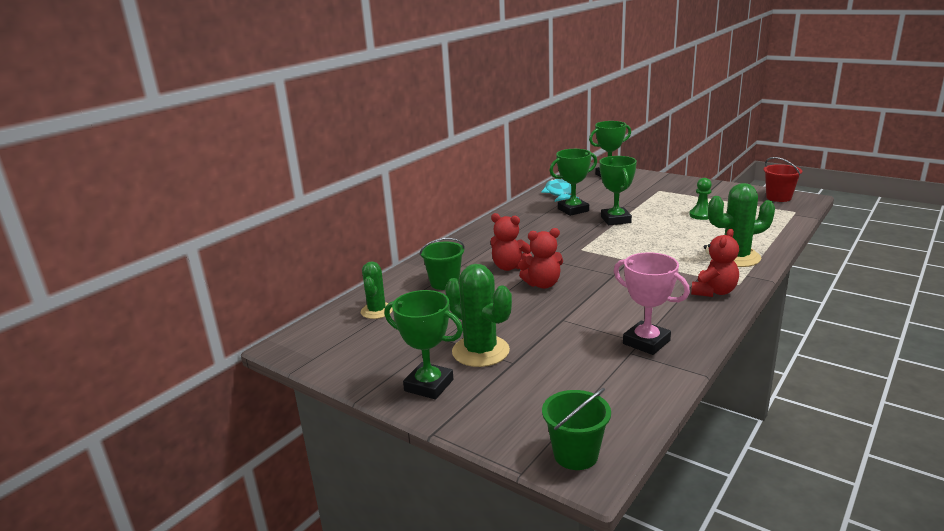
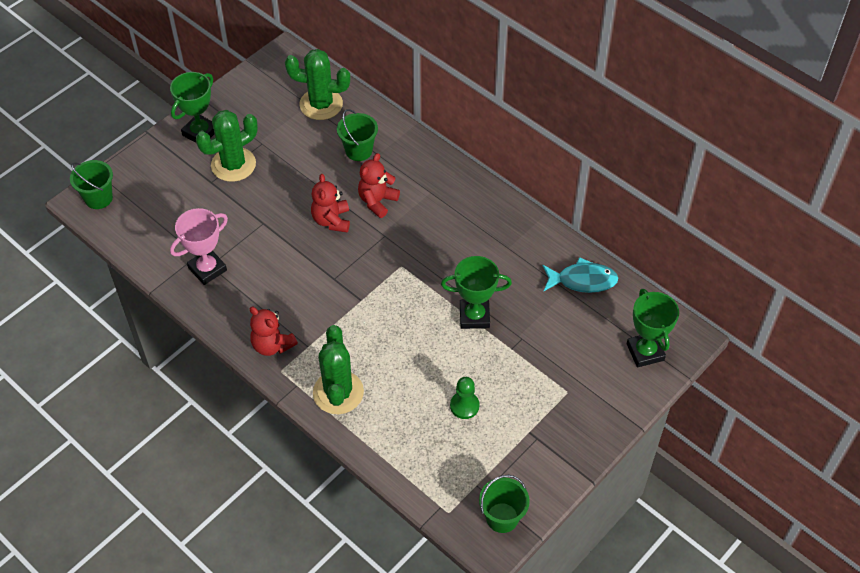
camera: 95 degrees right, 30 degrees up
(377, 311) = (321, 104): green cactus -> green cactus, size x1.57
(573, 210) = (518, 283): green trophy -> none
(778, 197) = (502, 517): red bucket -> green bucket

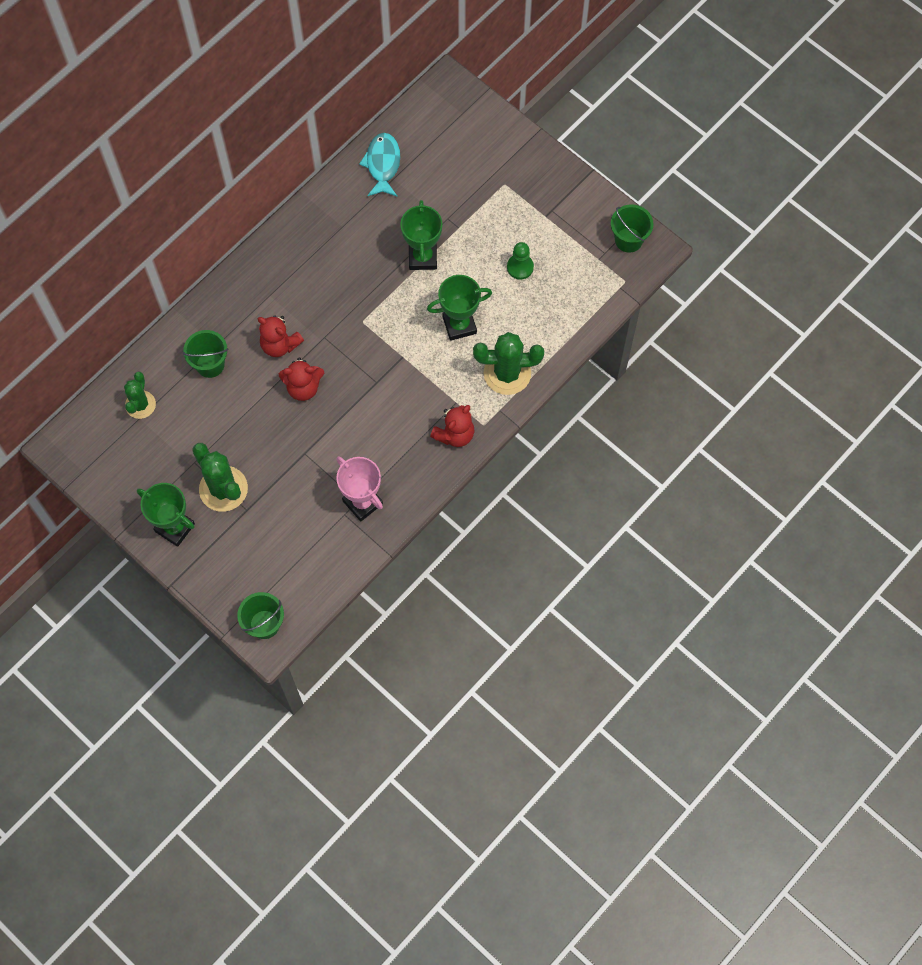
camera: 90 degrees left, 15 degrees up
(321, 104) = (140, 405): green cactus -> green cactus, size x0.64
(645, 352) = (462, 119): green trophy -> green trophy (459, 325)

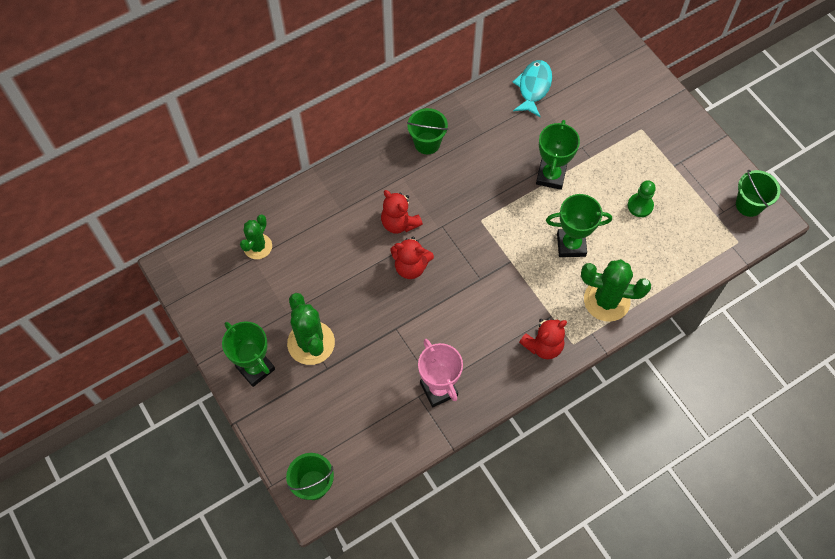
camera: 15 degrees right, 5 degrees down
(210, 364) = (331, 225): green bucket -> green bucket (427, 143)

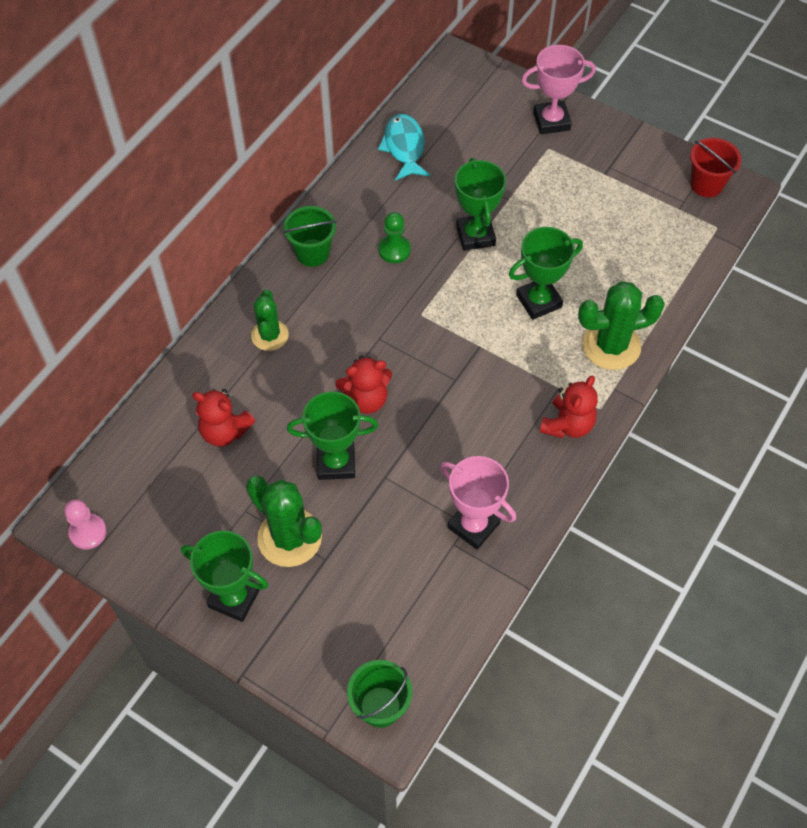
camera: 25 degrees left, 5 degrees down
(184, 282) = (88, 532): none -> pink pawn
(257, 246) = (163, 451): green cactus -> green cactus (270, 335)
(367, 304) = (336, 462): none -> green trophy
(399, 223) = (326, 355): red teddy bear -> red teddy bear (224, 431)
(640, 206) = (591, 230): green pawn -> green pawn (394, 250)
(655, 108) = (551, 121): none -> pink trophy
(749, 205) = (706, 184): green bucket -> red bucket

